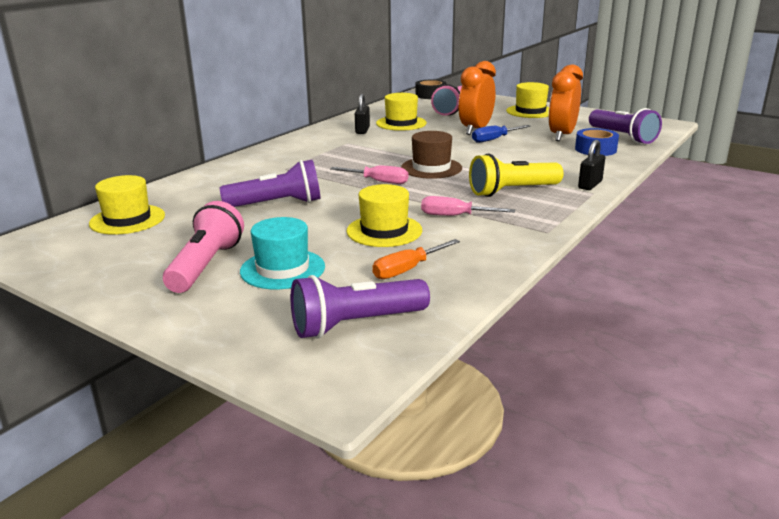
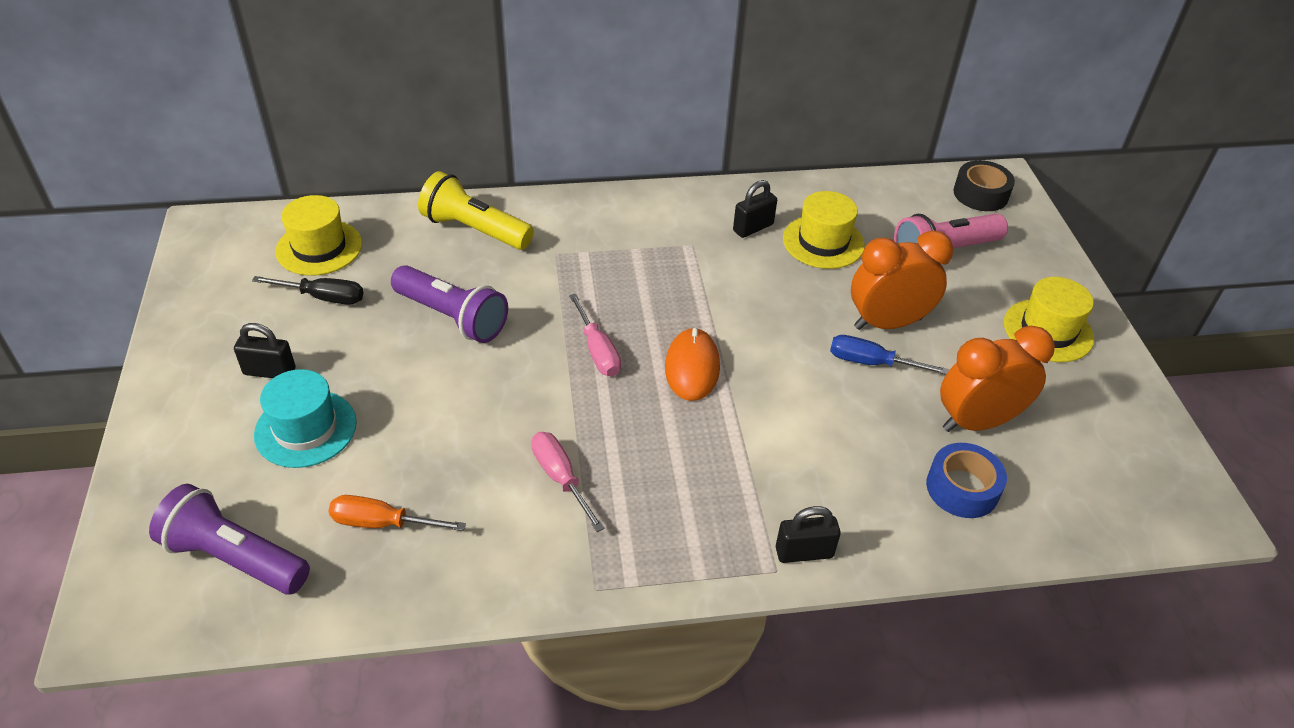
camera: 45 degrees right, 20 degrees up
(177, 231) = (324, 297): none -> black screwdriver
(206, 265) = (269, 371): pink flashlight -> black padlock
(384, 231) = (462, 444): yellow hat -> none
(431, 168) = (692, 367): brown hat -> orange mouse
(512, 191) = (694, 486): yellow flashlight -> yellow flashlight (475, 230)
(622, 137) = (1062, 491): purple flashlight -> none

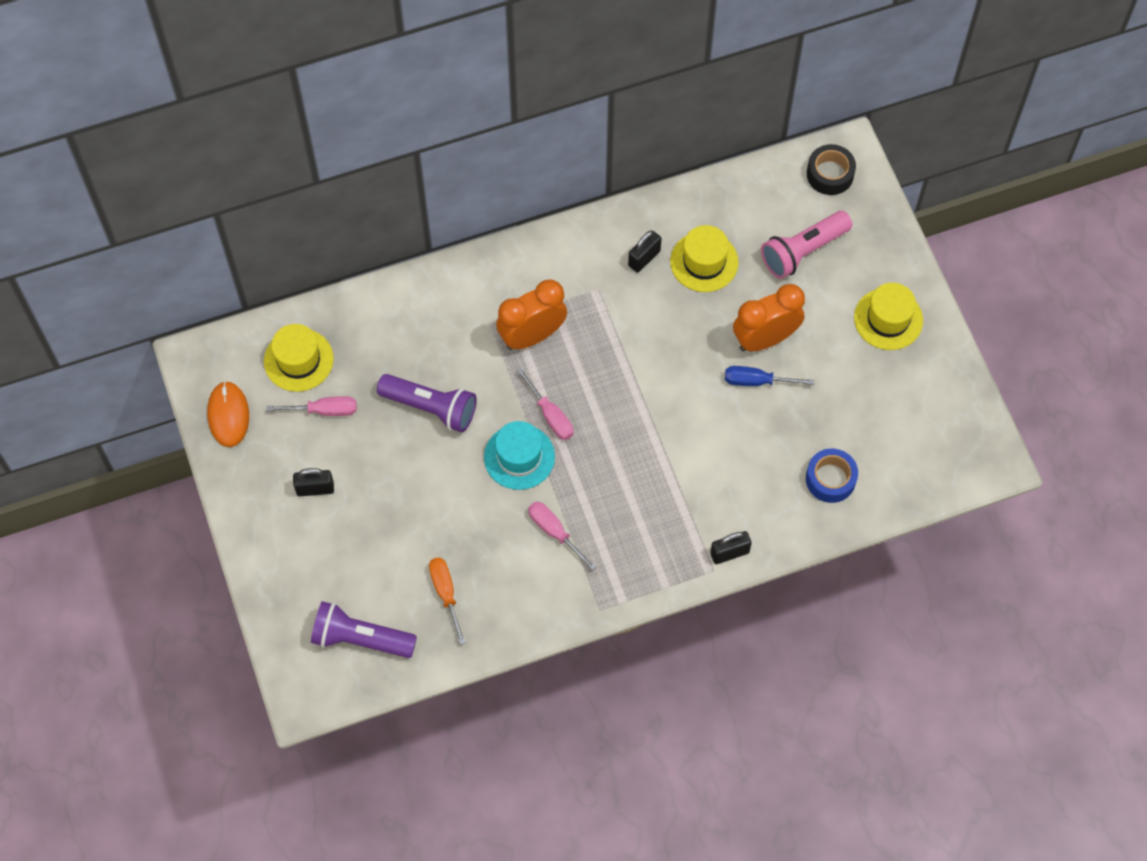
camera: 10 degrees left, 20 degrees up
(305, 428) = (363, 531): turquoise hat -> turquoise hat (519, 457)
(324, 297) = (325, 410): black screwdriver -> pink screwdriver
(381, 523) = (445, 593): orange screwdriver -> orange screwdriver turned 75 degrees clockwise
(475, 230) = (417, 312): yellow flashlight -> none
(692, 367) = (624, 415): orange mouse -> orange mouse (228, 415)
(977, 422) = (838, 419): orange clock -> orange clock (532, 336)

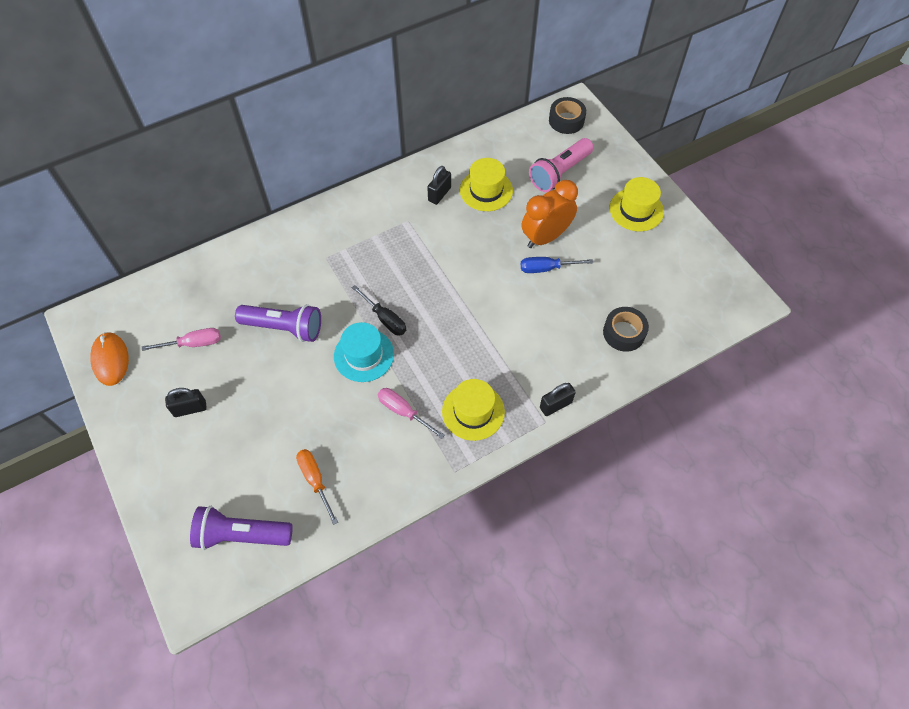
camera: 10 degrees left, 5 degrees down
(298, 360) = (169, 307): yellow hat -> yellow hat (473, 411)
(532, 336) = (360, 261): orange clock -> none
(551, 416) = (385, 319): pink screwdriver -> black screwdriver
(830, 479) = (624, 333): blue tape -> black tape

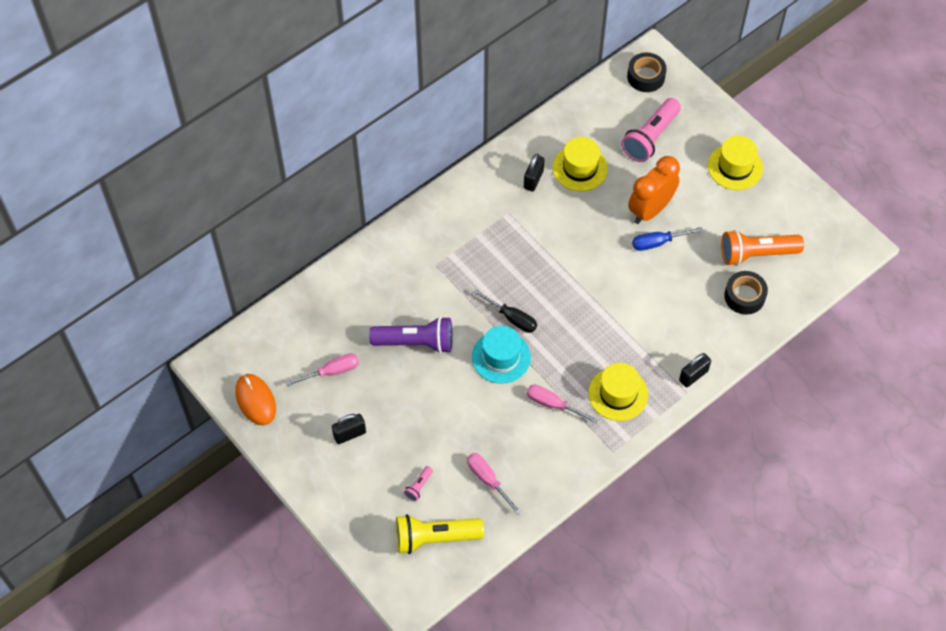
camera: 10 degrees left, 0 degrees up
(241, 535) = (435, 538): purple flashlight -> yellow flashlight
(242, 475) = (418, 486): none -> pink flashlight
(315, 480) = (487, 479): orange screwdriver -> pink screwdriver
(643, 293) = (756, 254): none -> orange flashlight

